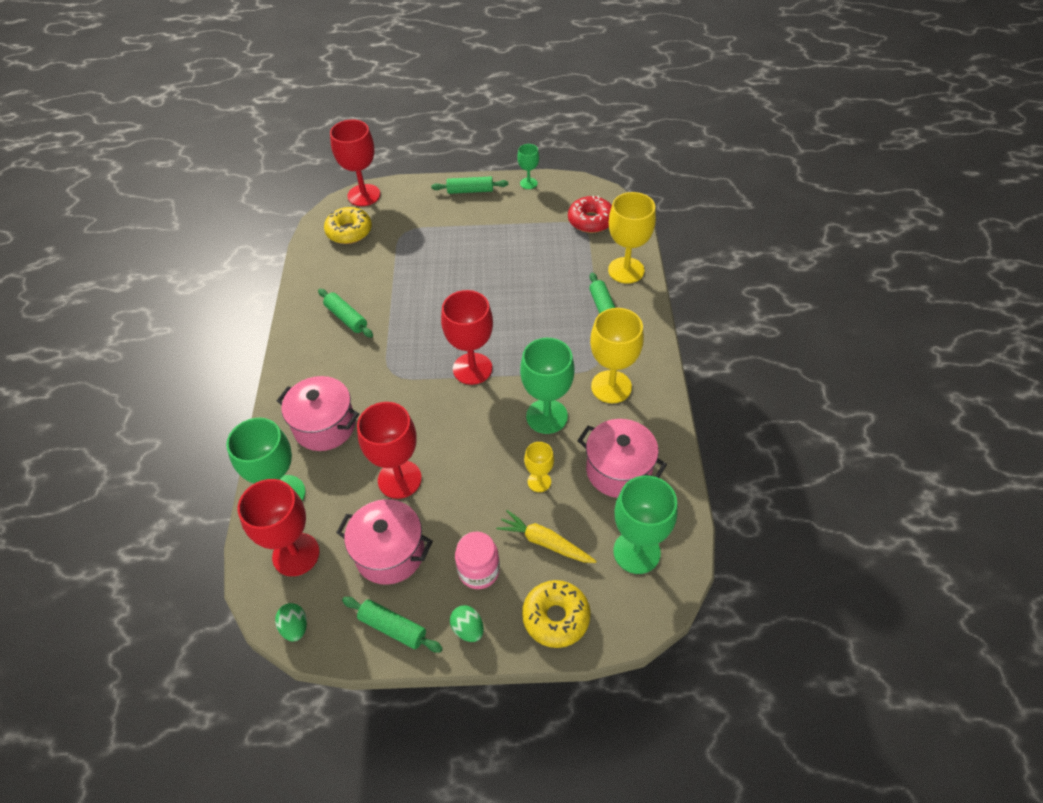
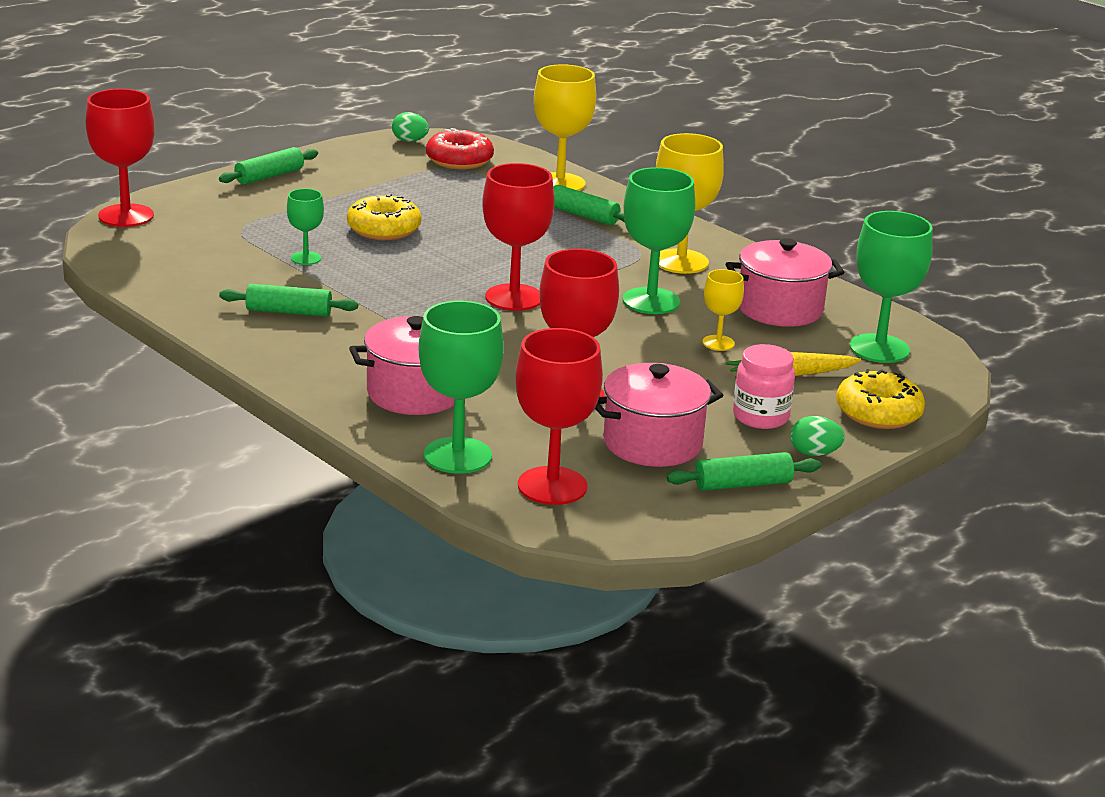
camera: 45 degrees left, 25 degrees down
(295, 627) = (643, 529): green egg -> green egg (410, 141)
(349, 231) = (161, 248): yellow donut -> yellow donut (384, 229)
(528, 183) = (334, 152): green goblet -> green goblet (306, 258)

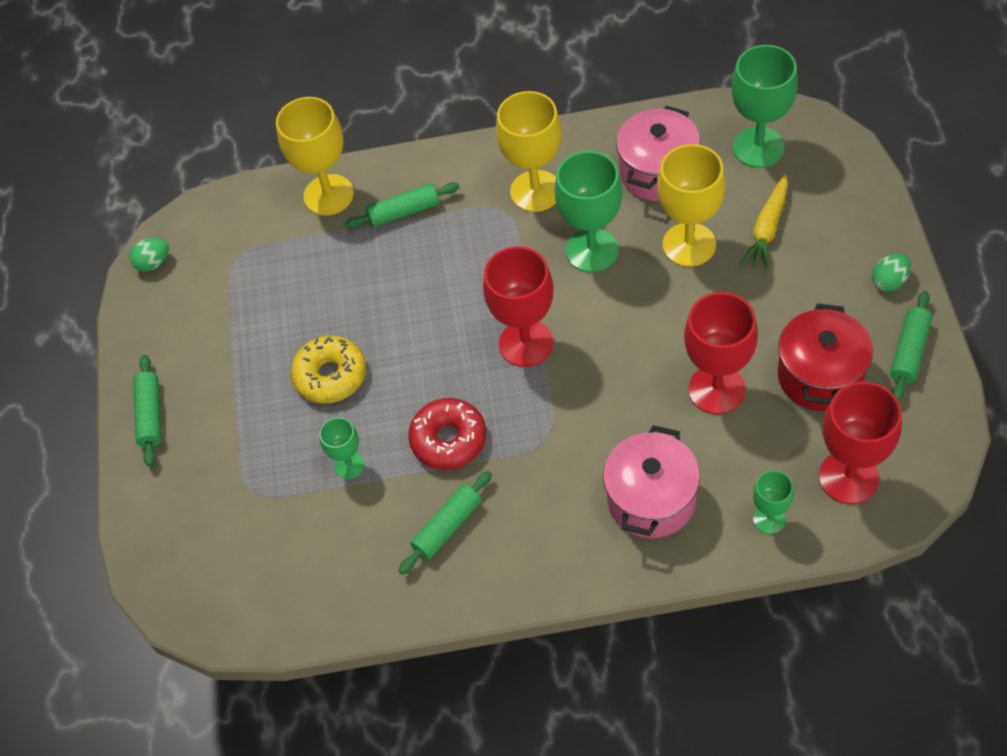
camera: 45 degrees left, 30 degrees up
(126, 216) = (156, 577): red goblet -> none
(457, 456) = (769, 519): green goblet -> green goblet, size x0.54
(459, 160) = (225, 246): red donut -> red donut (448, 440)
(652, 443) = (820, 376): pink pot -> red pot
(718, 343) = (689, 245): yellow goblet -> yellow goblet, size x1.86
(760, 417) = (818, 284): pink jar -> none
(878, 413) = (853, 207): yellow donut -> none

